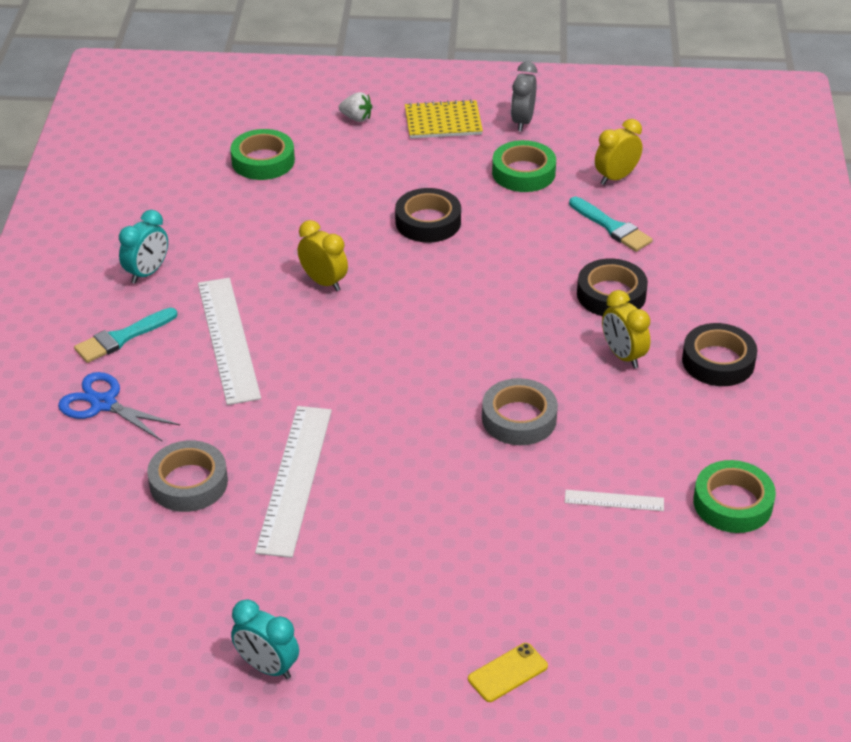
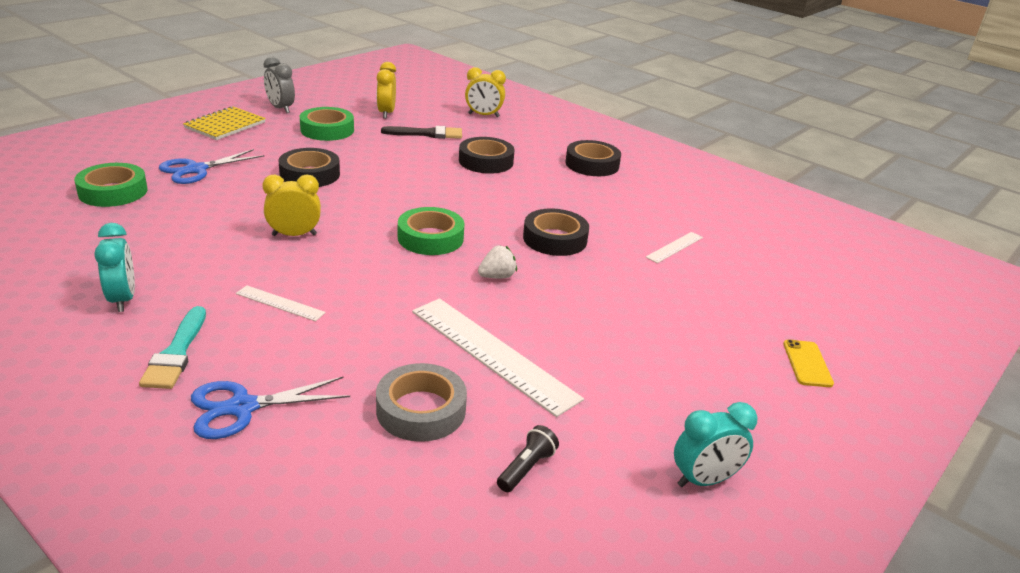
camera: 55 degrees left, 10 degrees down
(183, 567) = (526, 468): none -> black flashlight
(228, 339) = (280, 303): white ruler -> white ruler, size x0.48
(349, 167) = (196, 170): none -> blue scissors
(356, 118) = (153, 144): white strawberry -> white strawberry (497, 276)
(519, 418) = (555, 239): grey tape -> black tape
(612, 227) = (427, 134): turquoise brush -> black brush
(623, 356) = (546, 184): yellow clock -> yellow clock (483, 115)
(732, 503) = (719, 216): green tape -> green tape (430, 238)

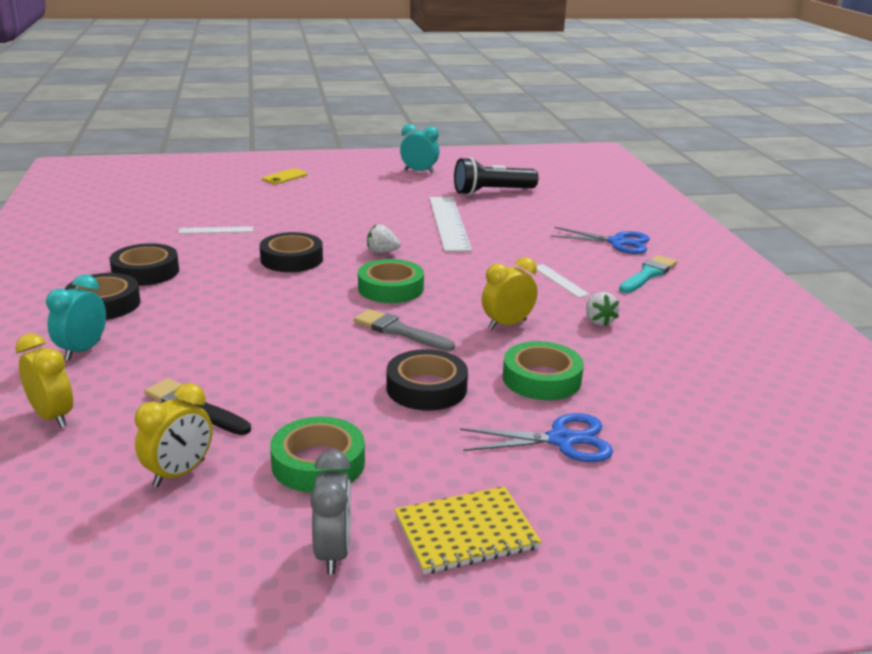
camera: 140 degrees left, 5 degrees down
(113, 192) = (679, 435): green tape -> green tape (541, 379)
(123, 299) = (681, 315): turquoise clock -> turquoise clock (83, 350)
(211, 264) = (598, 321): none -> white strawberry
(294, 235) = (507, 324): yellow clock -> yellow clock turned 120 degrees clockwise
(374, 204) = (399, 331): none -> grey brush
(421, 410) = (519, 217): grey tape -> none
(486, 161) = (203, 342): black tape -> black tape (145, 272)
(526, 468) = (492, 192): black flashlight -> black flashlight, size x2.04

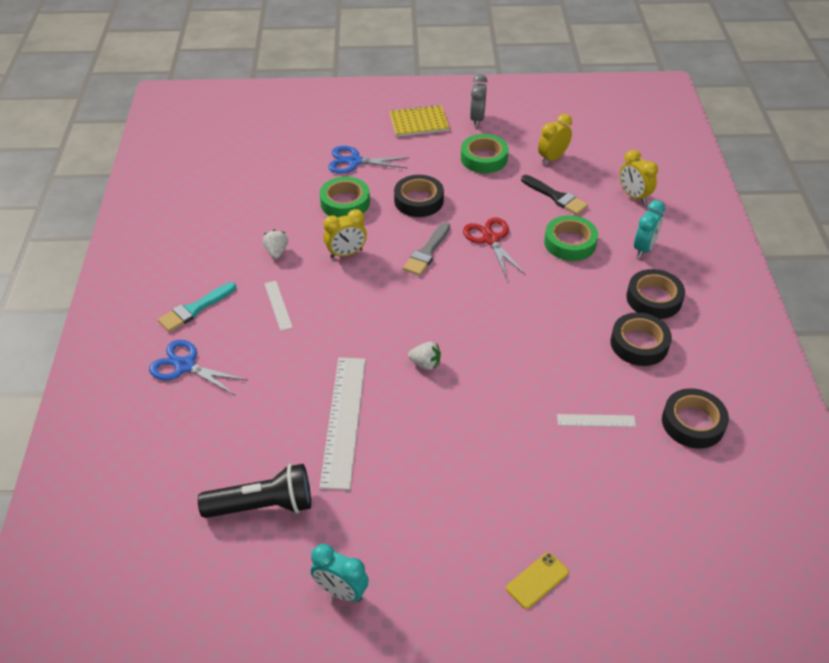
camera: 170 degrees left, 20 degrees up
(292, 259) = (511, 356): black tape -> black tape (693, 423)
(310, 348) = (491, 239): none -> red scissors
(390, 288) = (425, 304): green tape -> green tape (570, 243)
(399, 331) = (427, 252): grey brush -> grey brush turned 75 degrees clockwise

